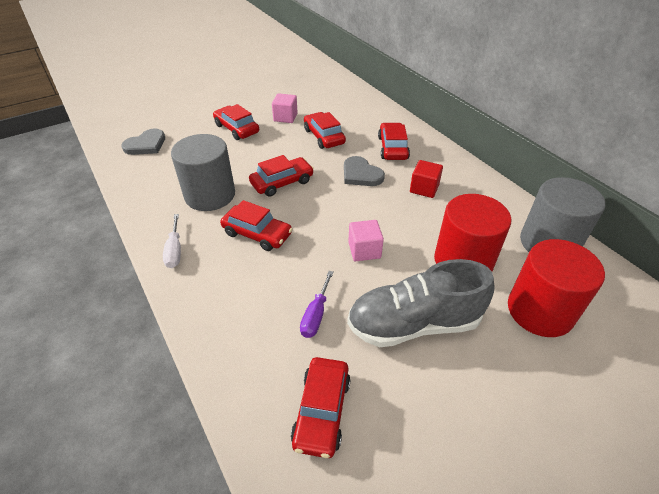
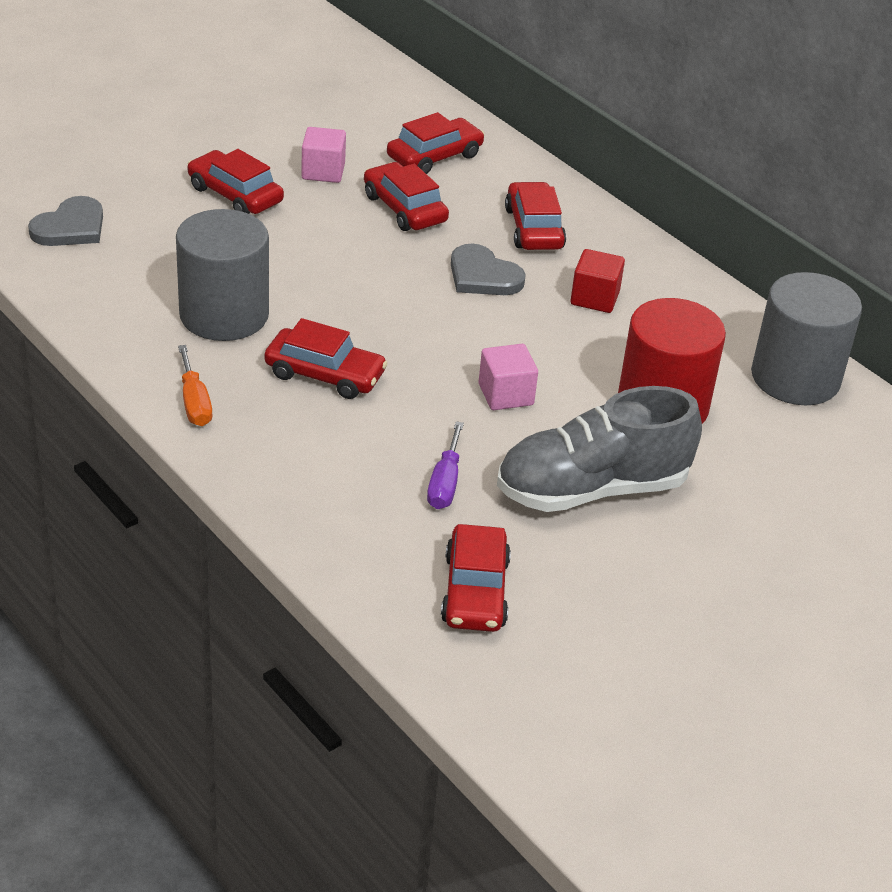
camera: 10 degrees left, 5 degrees down
(175, 251) = (194, 402): white screwdriver -> orange screwdriver
(282, 182) = (346, 292): red car -> red car (434, 156)
(540, 311) = (775, 468): red cylinder -> none

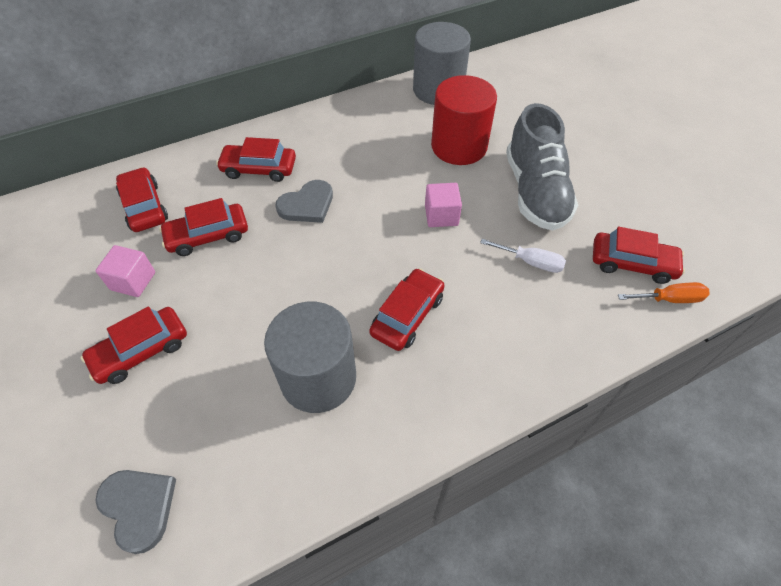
camera: 75 degrees left, 15 degrees up
(194, 402) = (433, 412): orange screwdriver -> orange screwdriver (669, 299)
(445, 483) = (530, 262): purple screwdriver -> white screwdriver
(594, 298) = (346, 154): red cube -> none

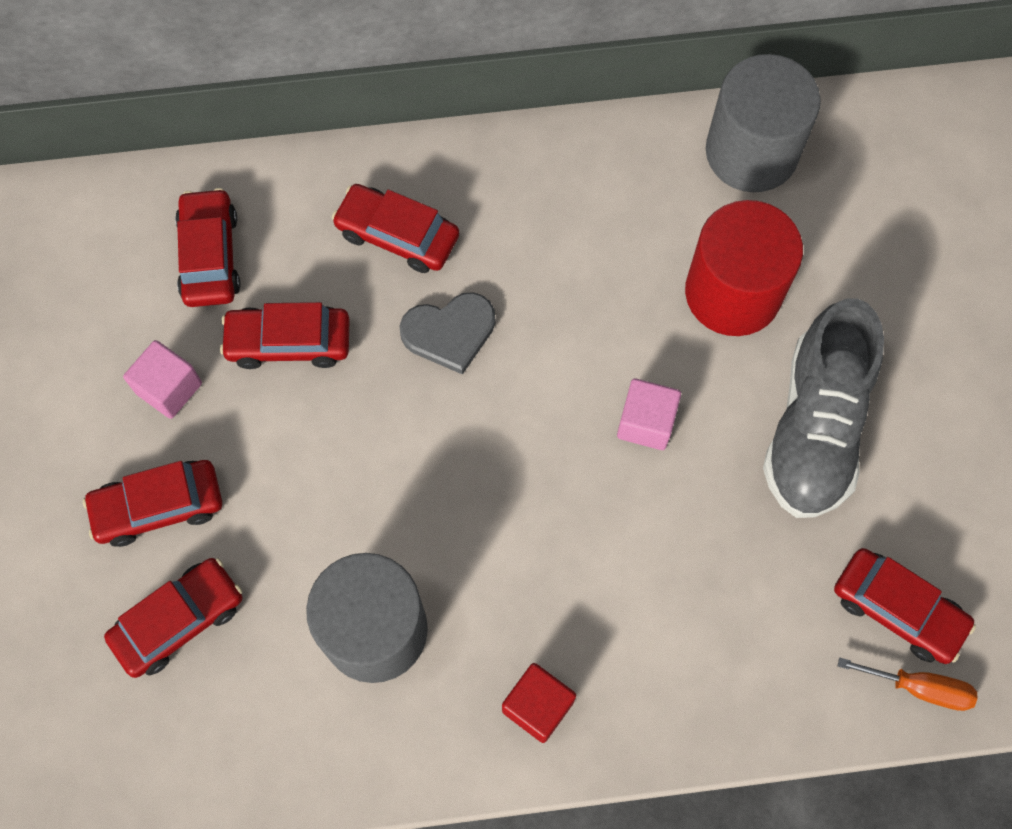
camera: 20 degrees right, 15 degrees up
(139, 507) = (116, 722): grey heart -> none
(407, 315) = (527, 578): red car -> red car (179, 620)
(447, 388) = (538, 706): none -> red cube
(530, 262) = (744, 553): white screwdriver -> none

